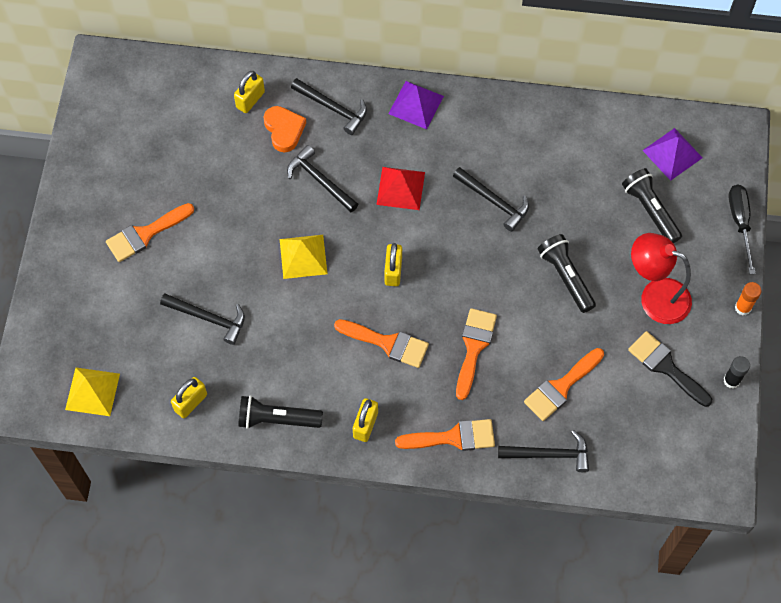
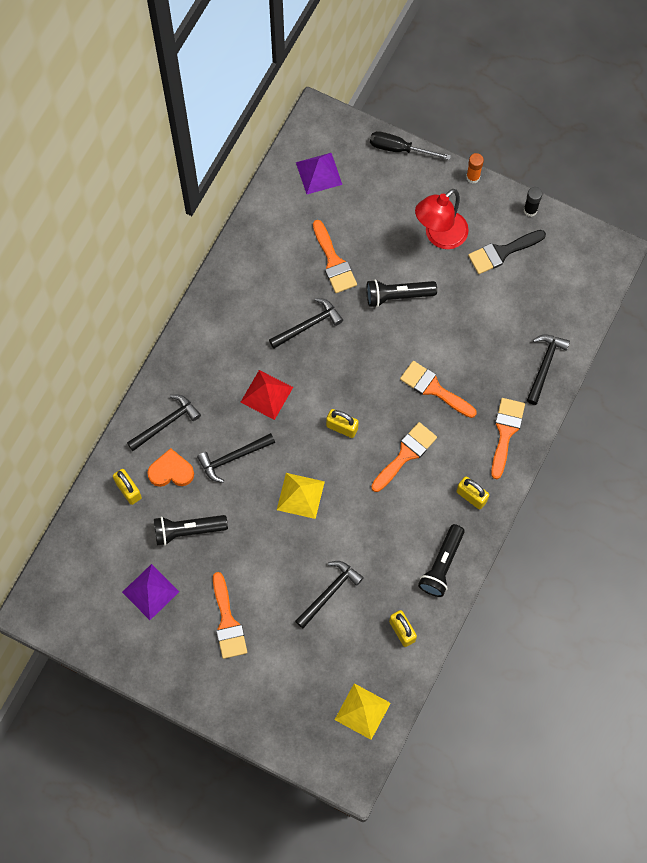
camera: 70 degrees left, 5 degrees up
(416, 105) = (191, 354): purple pyramid -> purple pyramid (150, 592)
(561, 387) = (491, 335): orange brush -> orange brush (333, 261)
(650, 210) = (363, 210): black flashlight -> black flashlight (188, 530)

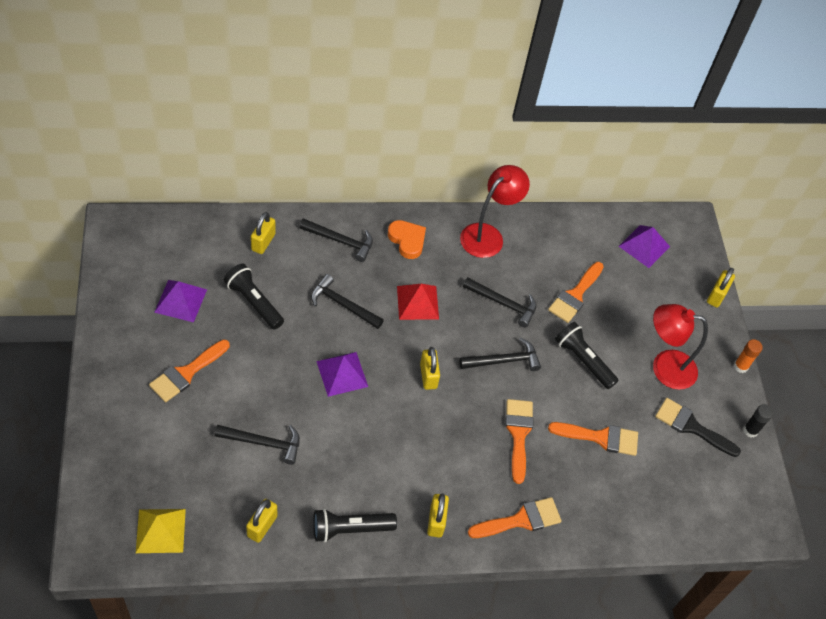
camera: 50 degrees right, 15 degrees down
(171, 471) = (300, 265): orange heart -> orange heart (407, 240)
(232, 295) = (488, 235): none -> red lamp
(300, 495) = (342, 374): yellow pyramid -> purple pyramid
(399, 149) = (716, 295): black screwdriver -> yellow padlock
(405, 454) = (438, 442): orange brush -> orange brush (600, 437)
(544, 365) = (612, 522): black hammer -> black hammer (504, 361)

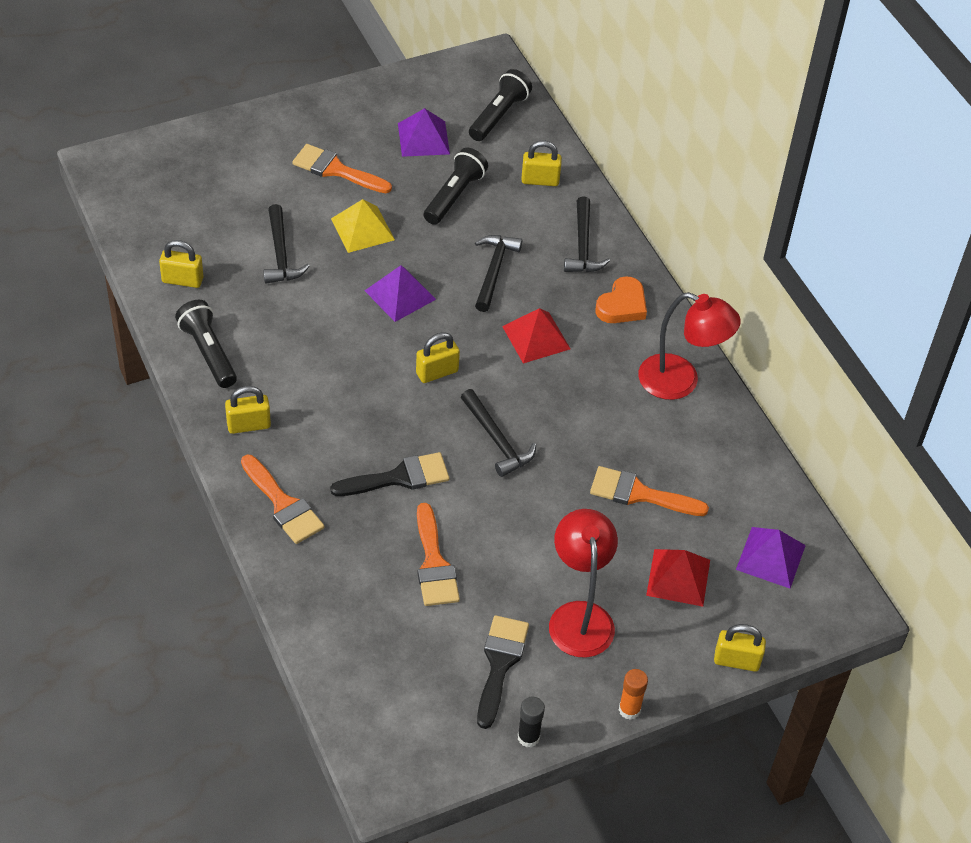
camera: 75 degrees right, 5 degrees down
(161, 530) = (147, 206): yellow pyramid -> yellow pyramid (362, 229)
(503, 304) = (582, 421): black hammer -> none
(518, 434) = (398, 478): orange brush -> black brush
(583, 360) = (541, 523): black flashlight -> black flashlight (499, 115)
(647, 301) = (678, 577): none -> red pyramid

